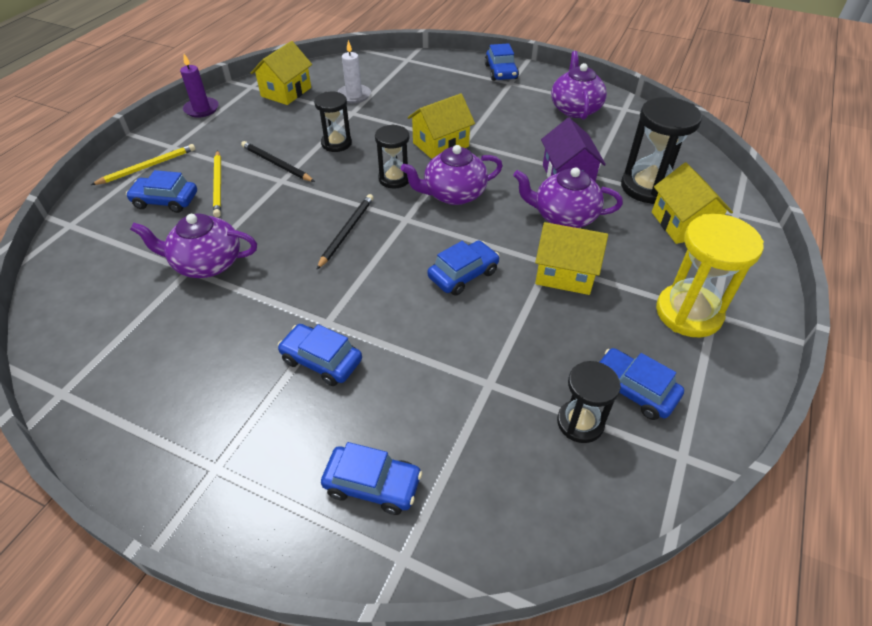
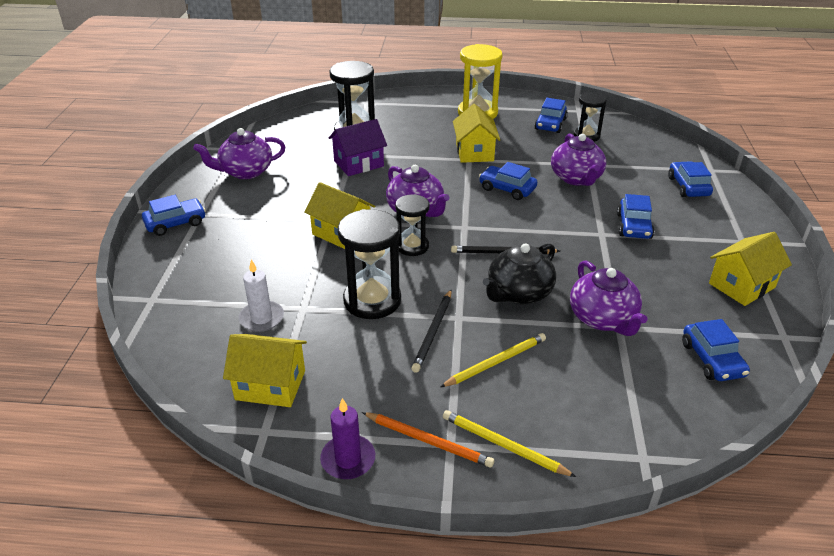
camera: 110 degrees left, 10 degrees down
(165, 201) = (548, 393): blue car -> blue car (712, 359)
(183, 139) = (428, 441): none -> orange pencil
(282, 223) = (518, 293): none -> black teapot
(336, 143) = (372, 300): black hourglass -> black hourglass, size x1.61
(563, 216) = (413, 159): purple teapot -> purple teapot (576, 178)
(682, 224) = (392, 118): yellow house -> yellow house (741, 285)

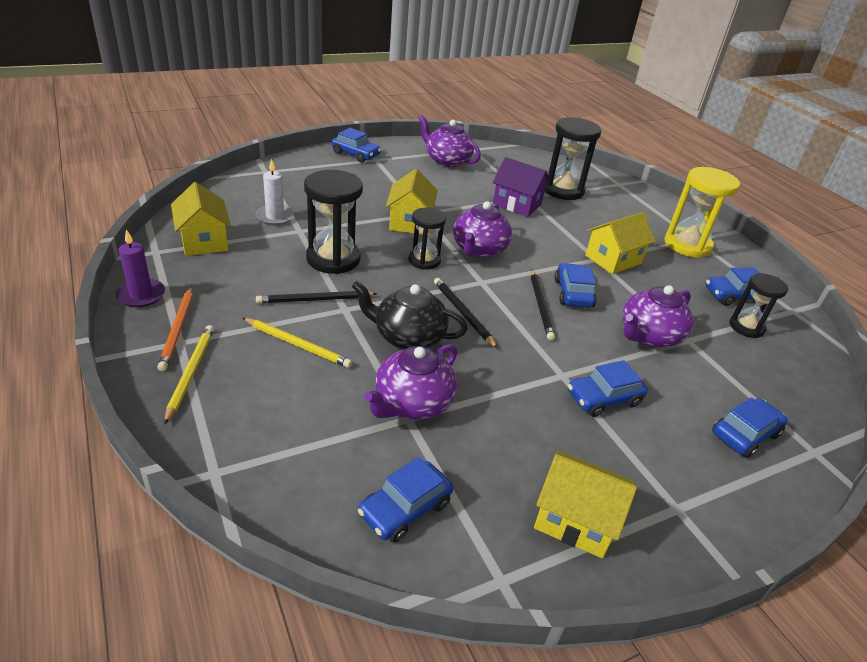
camera: 55 degrees right, 0 degrees up
(514, 210) = (541, 306): none -> black pencil

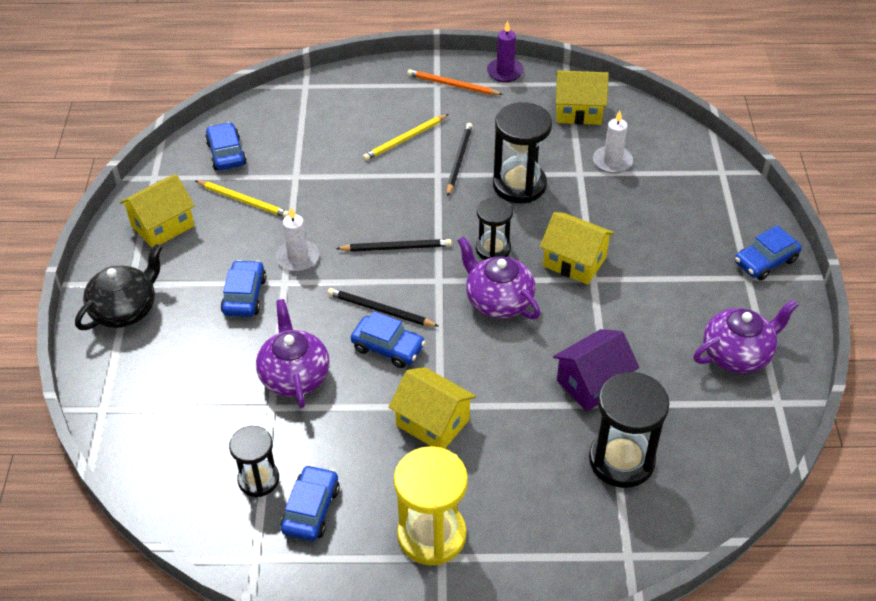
camera: 120 degrees right, 10 degrees up
(190, 373) = (400, 86): yellow pencil -> yellow pencil (243, 200)
(408, 337) = (382, 202): black teapot -> black teapot (125, 310)
(412, 403) = (308, 182): purple teapot -> none
(526, 375) = (298, 258): none -> white candle
(613, 259) = (432, 422): yellow house -> yellow house turned 45 degrees counterclockwise
(745, 434) = (150, 370): blue car -> none

